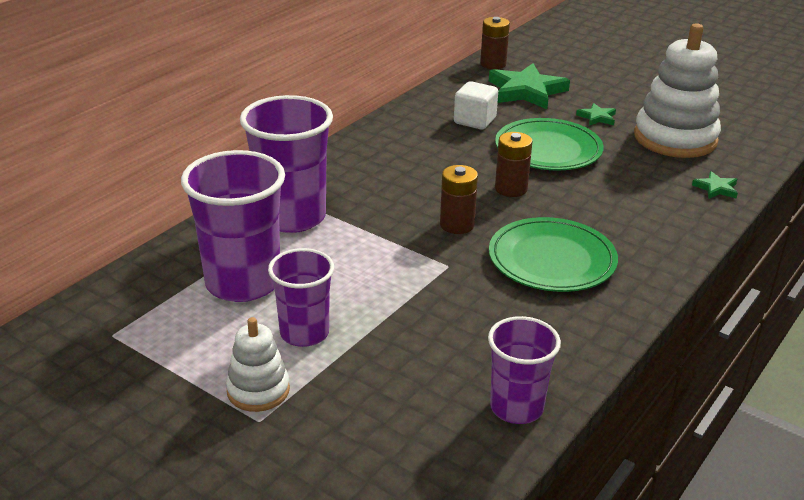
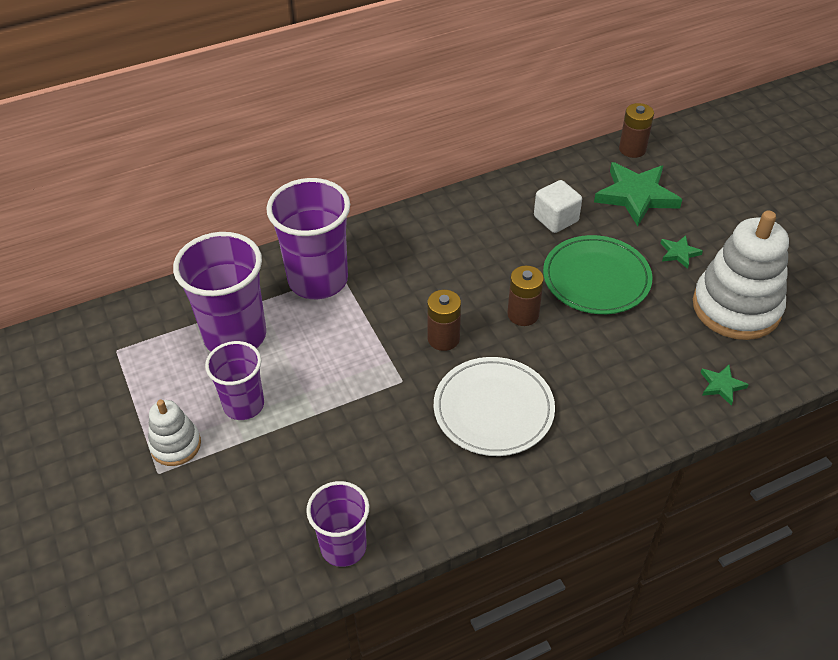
camera: 30 degrees right, 15 degrees up
(552, 260) = (493, 409): green plate -> white plate

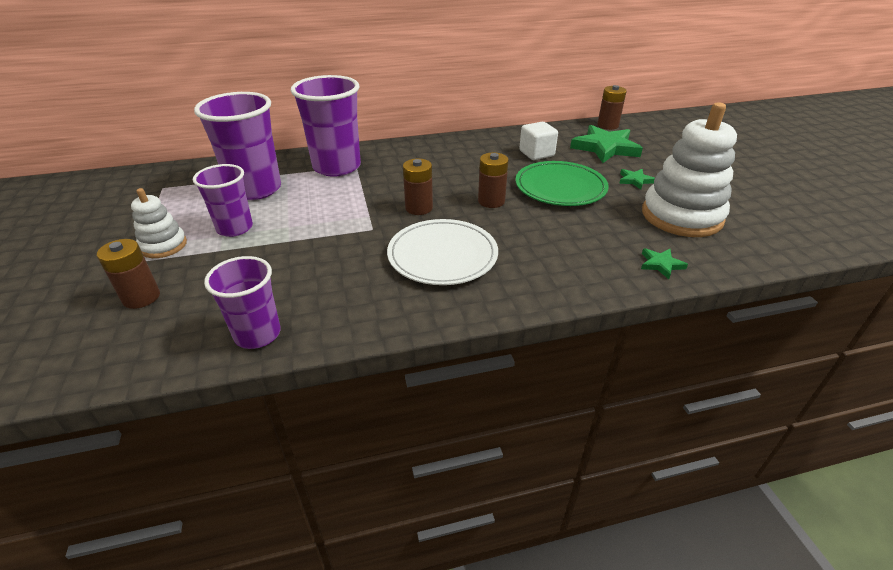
camera: 10 degrees right, 10 degrees down
(195, 521) = (141, 297): none -> brown battery

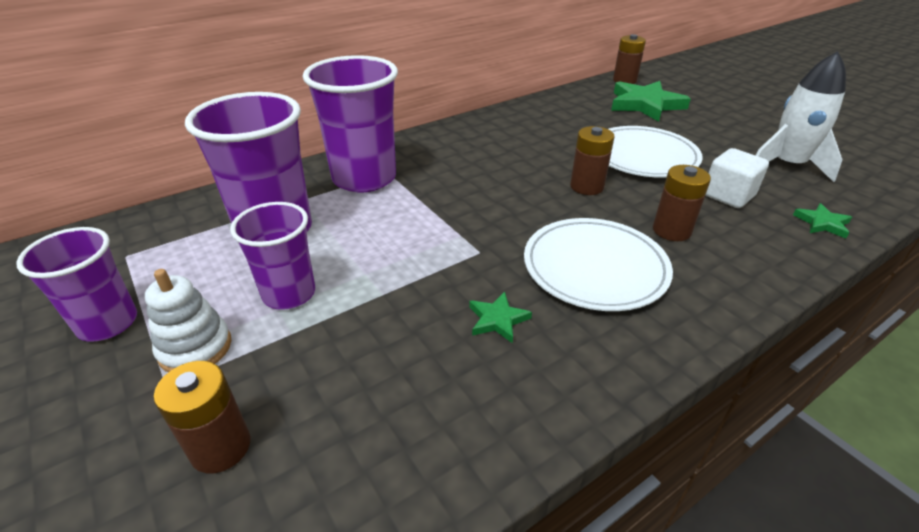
camera: 20 degrees left, 0 degrees up
(257, 334) = (455, 453): purple cup -> purple cup (108, 323)
(419, 208) = (512, 212): brown battery -> brown battery (671, 230)
(536, 154) = (583, 122): white cube -> white cube (728, 195)
(560, 187) = (643, 156): green plate -> white plate
(635, 180) = (707, 135): green star -> green star (497, 319)
(681, 216) = (787, 165): white stacking toy -> white rocket

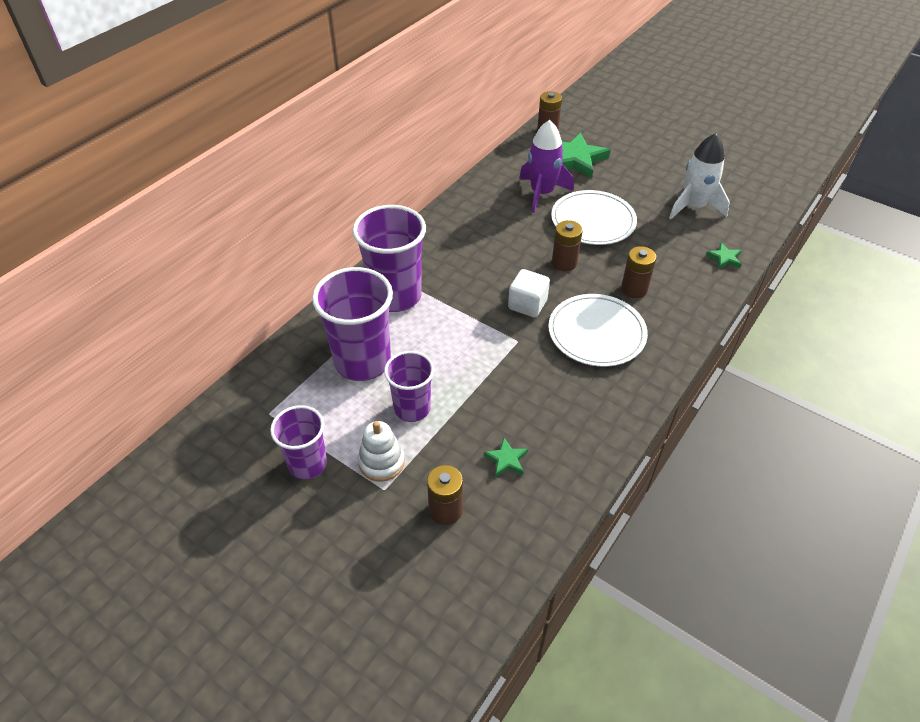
camera: 20 degrees left, 10 degrees up
(497, 319) = (554, 388): green star -> green star (506, 459)
(591, 124) = (542, 193): none -> purple rocket
(728, 195) = (661, 247): white cube -> white cube (527, 304)

